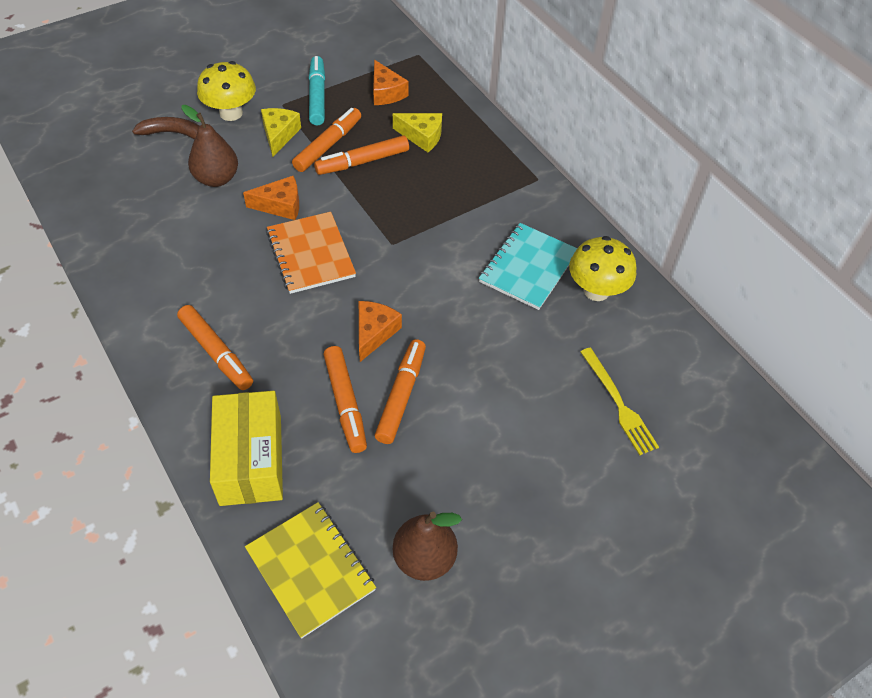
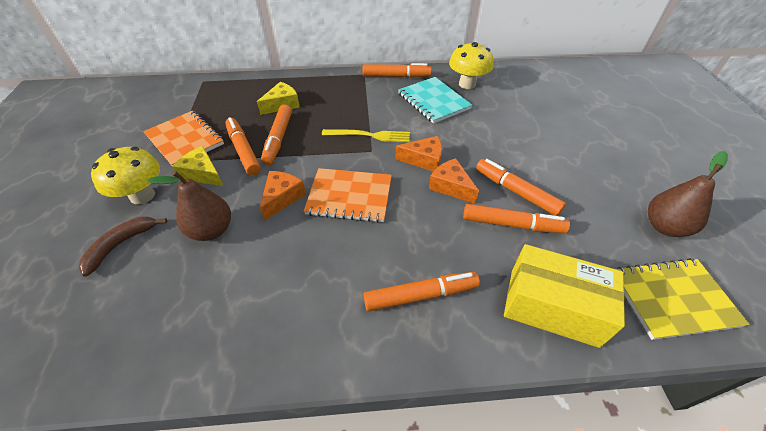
camera: 60 degrees left, 5 degrees down
(317, 96) = (185, 140): turquoise marker -> orange notebook
(386, 92) = (222, 106): orange cheese -> orange cheese (424, 160)
(558, 211) = (396, 76): none -> orange marker
(618, 404) = (555, 105): yellow fork -> yellow fork (369, 135)

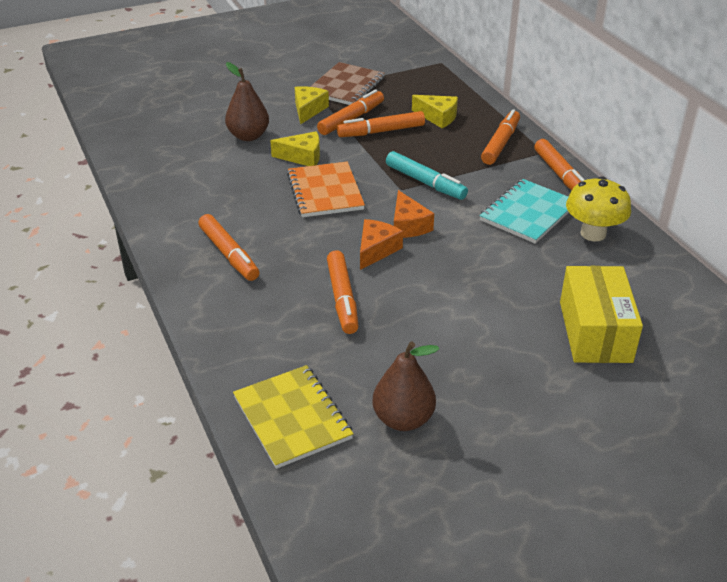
camera: 70 degrees right, 10 degrees down
(121, 245) = (216, 105): brown banana -> none
(142, 196) = (268, 94): yellow mushroom -> none
(185, 140) = (346, 86): orange notebook -> brown notebook
(282, 198) = (302, 157): orange cheese -> yellow cheese
(369, 135) = (425, 182): yellow fork -> turquoise marker
(516, 192) = (395, 297): orange marker -> orange marker (500, 143)
(552, 306) = (248, 332): yellow box -> yellow box (595, 331)

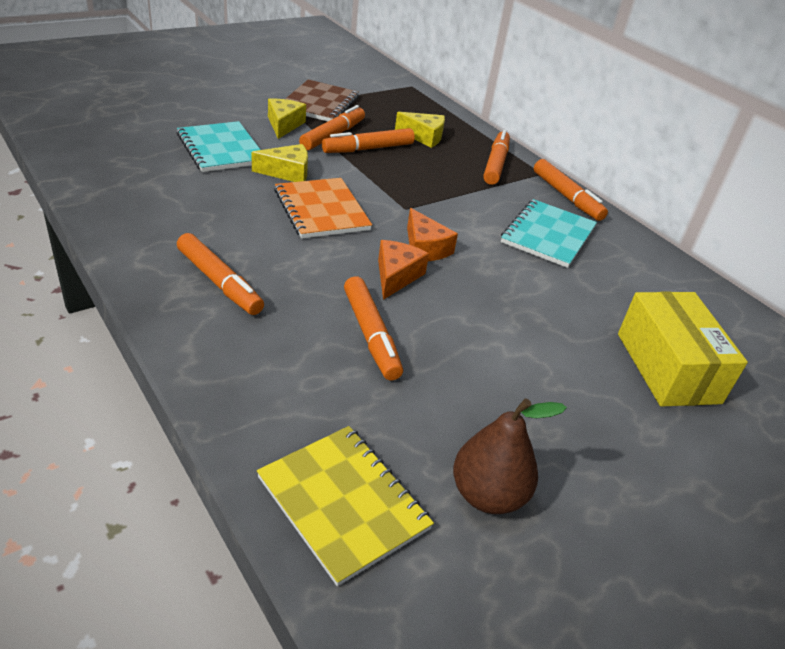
camera: 15 degrees left, 0 degrees up
(248, 136) = (221, 149): brown pear -> turquoise notebook
(425, 182) = (430, 202): turquoise marker -> none
(593, 233) = (621, 257): yellow mushroom -> none

